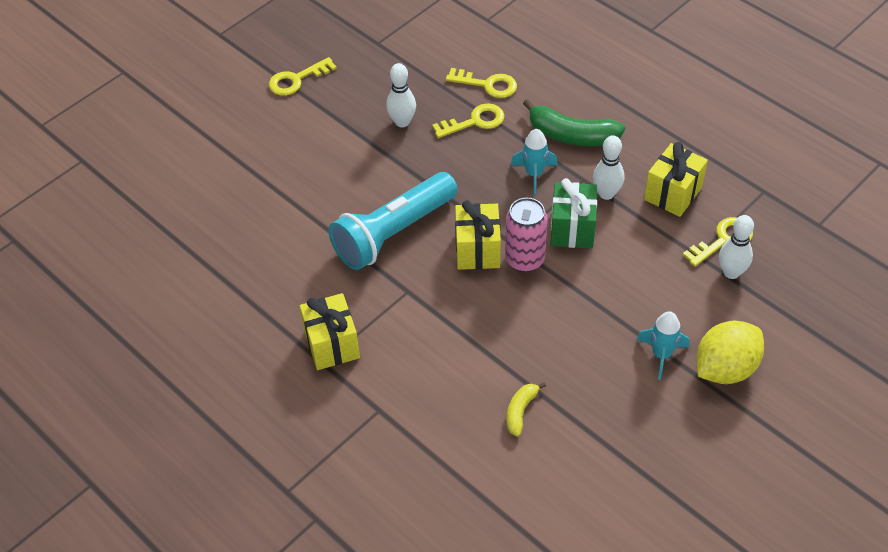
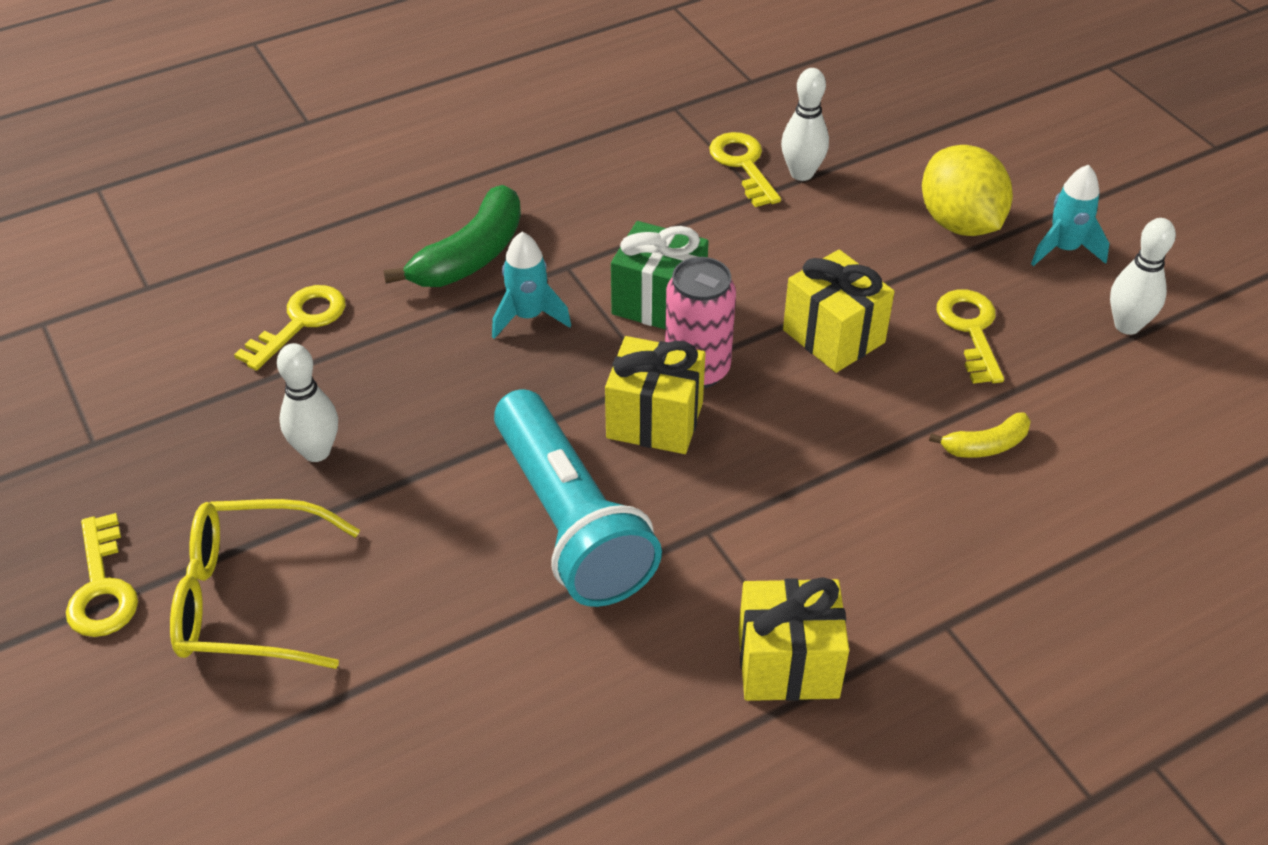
camera: 75 degrees left, 5 degrees down
(306, 130) = (249, 599): none -> yellow glasses
(475, 121) = (374, 358): yellow key -> yellow key (970, 330)
(520, 411) = (985, 445): yellow banana -> yellow banana turned 60 degrees counterclockwise
(606, 194) = (607, 250): white bowling pin -> white bowling pin (1127, 325)
(661, 355) = (921, 274): turquoise rocket -> turquoise rocket (1064, 249)
(672, 193) = (639, 187): yellow gift -> yellow gift (833, 336)

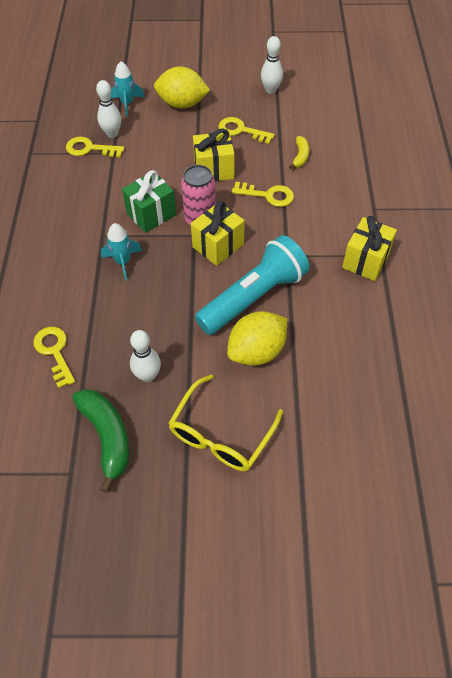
camera: 60 degrees left, 10 degrees up
(102, 587) = (174, 497): yellow key -> yellow key (268, 195)
(450, 576) = (256, 351): none -> yellow lemon
(470, 256) = (65, 267): green banana -> green banana (107, 437)
(570, 521) = (253, 297): turquoise flashlight -> turquoise flashlight turned 45 degrees counterclockwise
(1064, 249) = (220, 85): turquoise rocket -> turquoise rocket (127, 103)

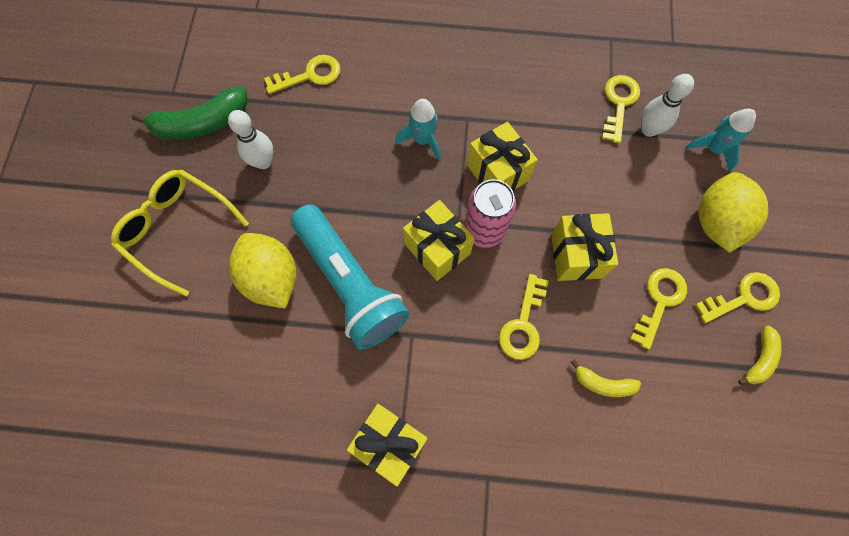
camera: 95 degrees right, 15 degrees up
(151, 214) = (497, 173): green gift -> yellow gift
(232, 95) = (743, 297): none -> yellow key
(270, 90) = (759, 359): white bowling pin -> yellow banana

